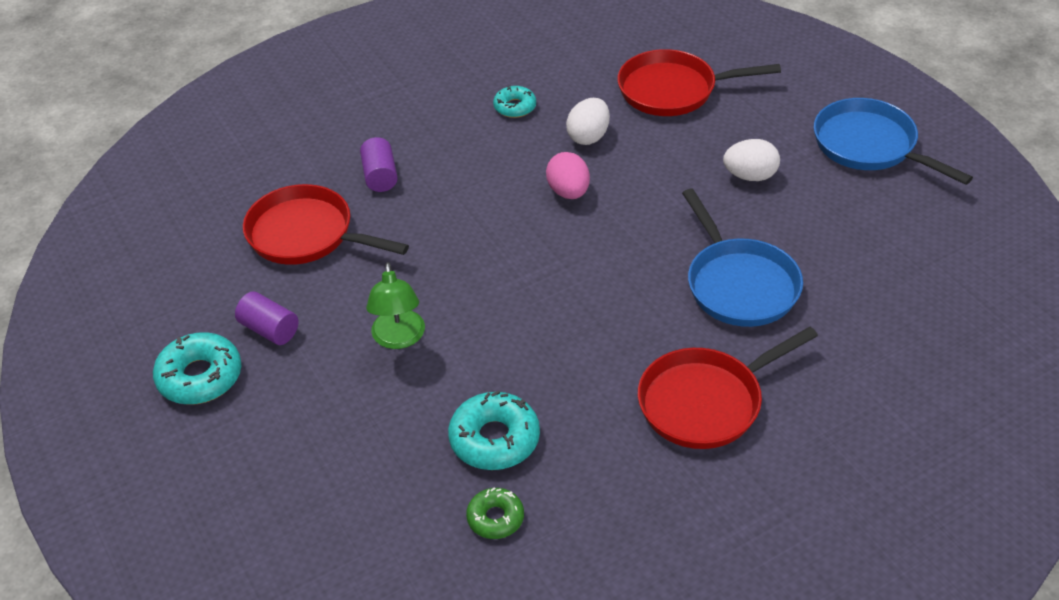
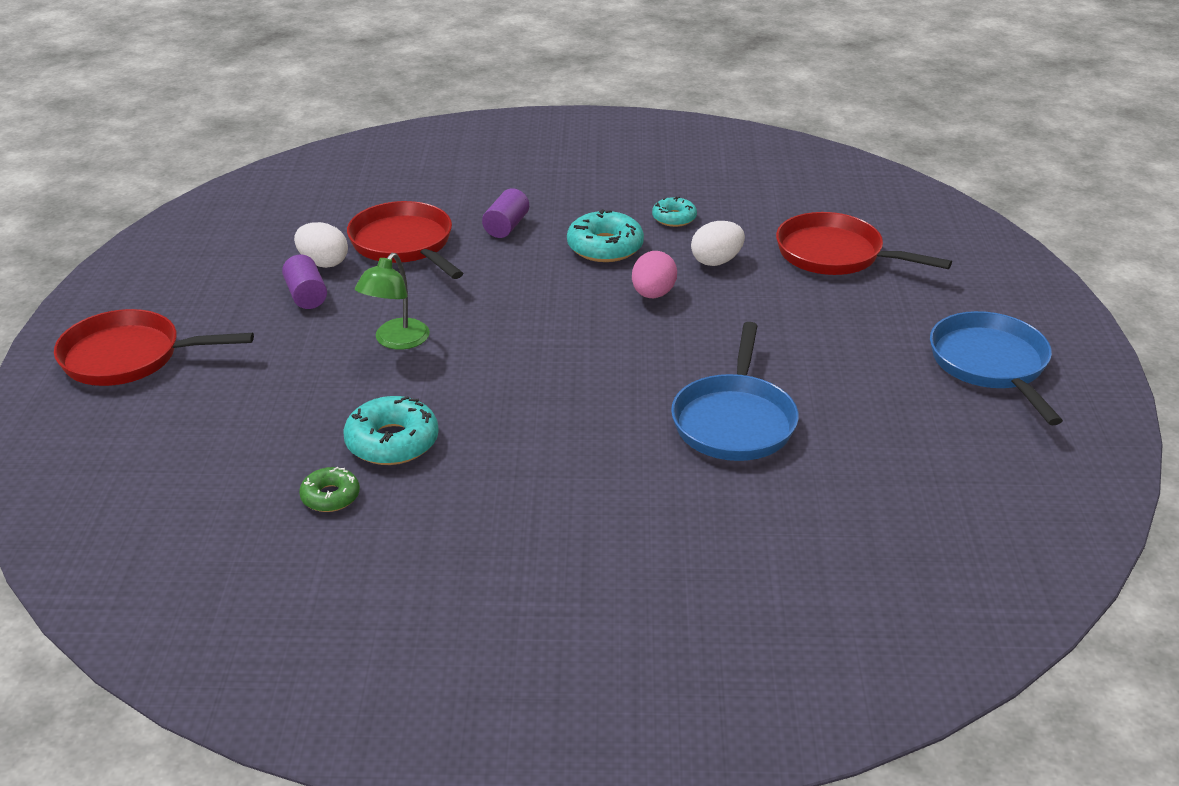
camera: 30 degrees right, 10 degrees down
(200, 377) = (222, 306): turquoise donut -> turquoise donut (605, 247)
(706, 402) = (603, 495): red pan -> red pan (129, 357)
(750, 176) = (838, 344): white egg -> white egg (323, 263)

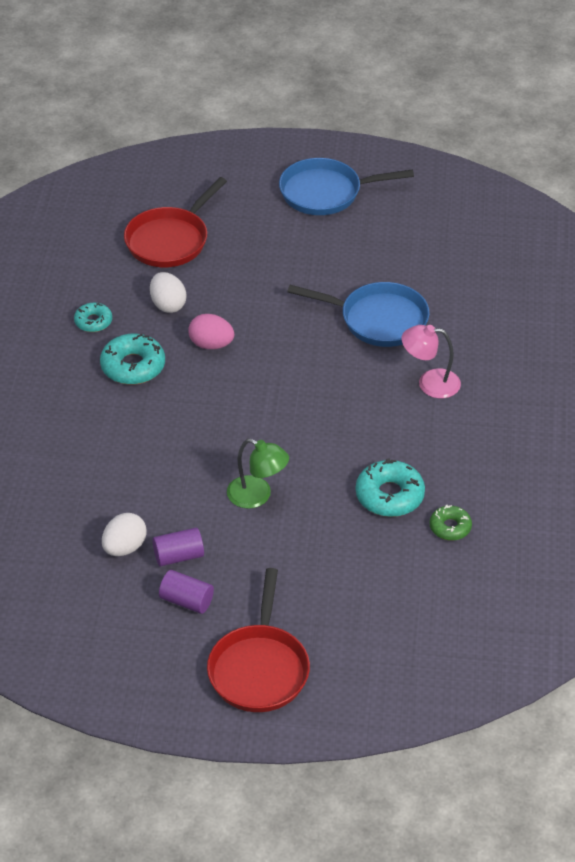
camera: 85 degrees left, 10 degrees up
(404, 244) = (103, 493): red pan -> none
(506, 226) = (85, 426): purple cylinder -> purple cylinder (186, 601)
(613, 472) = (430, 383): none -> pink lamp

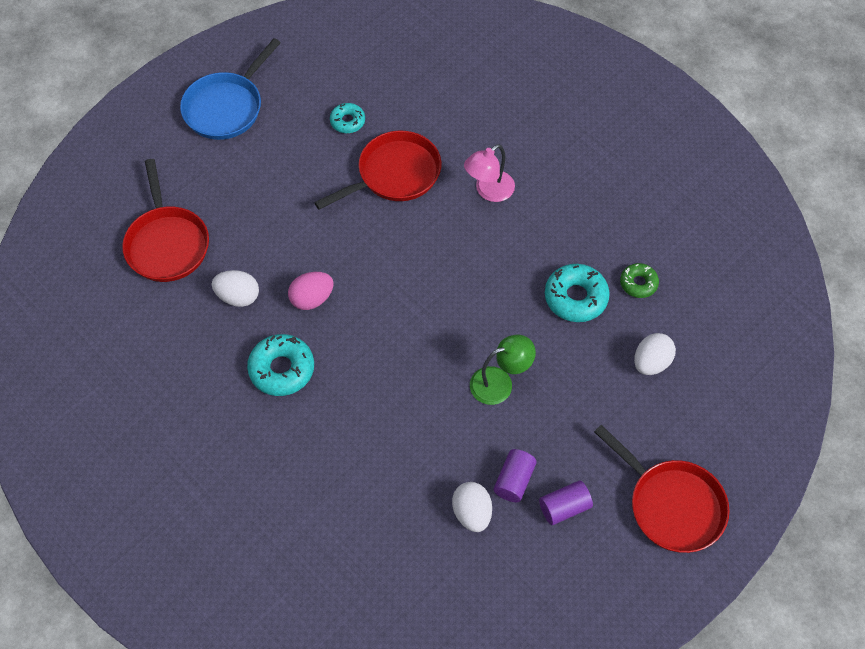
camera: 50 degrees left, 15 degrees up
(93, 322) = (203, 362): turquoise donut -> turquoise donut (347, 121)
(378, 319) = (394, 174): blue pan -> red pan
(381, 579) = (651, 362): none -> white egg

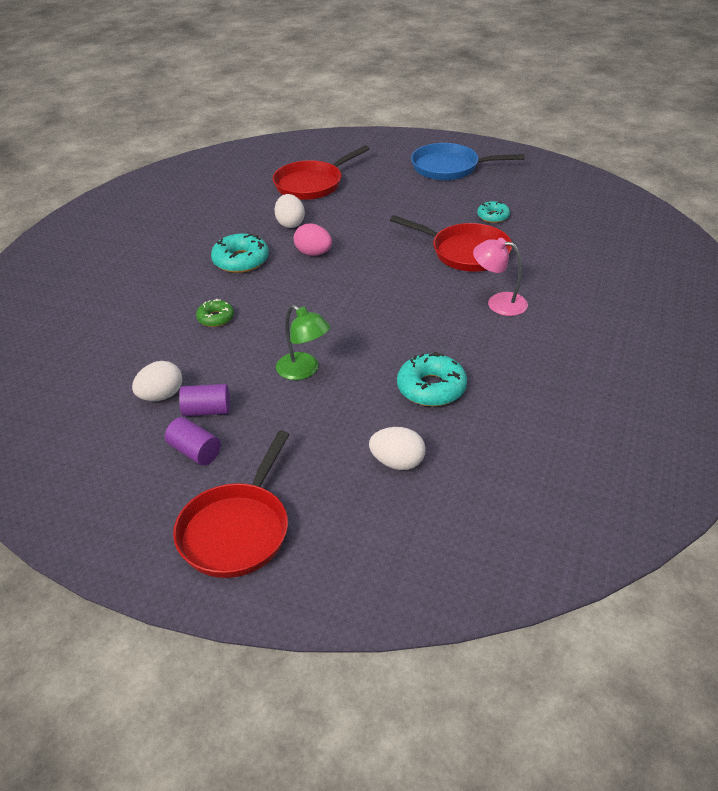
camera: 65 degrees right, 20 degrees down
(638, 283) = (484, 425): green donut -> green donut (215, 318)

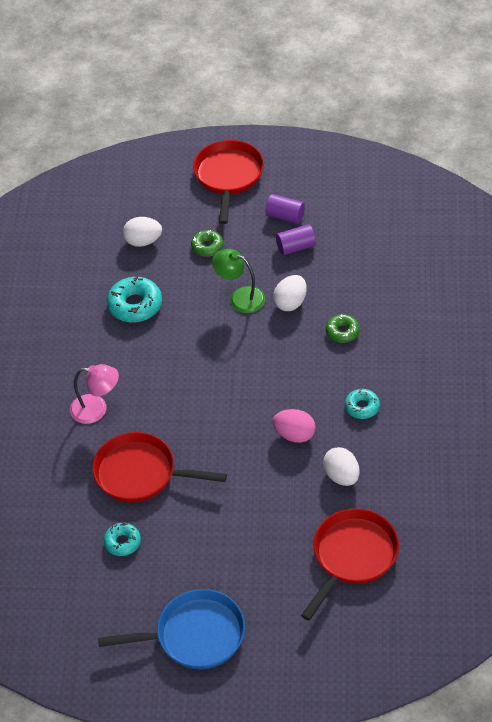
camera: 165 degrees right, 10 degrees up
(161, 396) = (338, 250): white egg -> white egg (290, 303)
(241, 261) = (362, 407): turquoise donut -> turquoise donut, size x0.60
(315, 436) = (207, 246): none -> green donut

